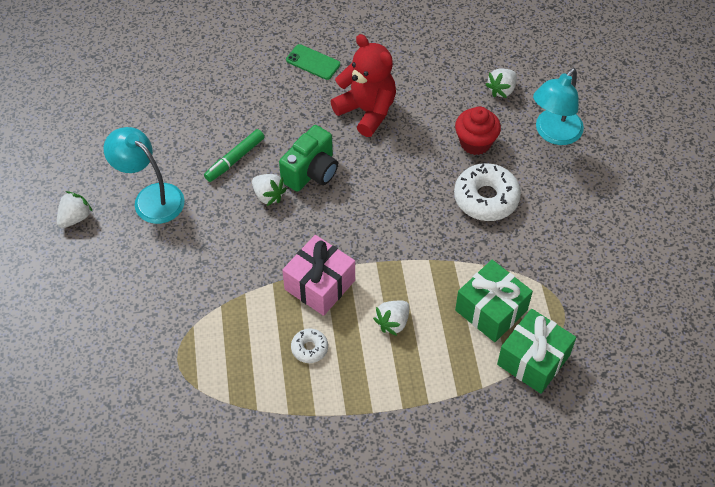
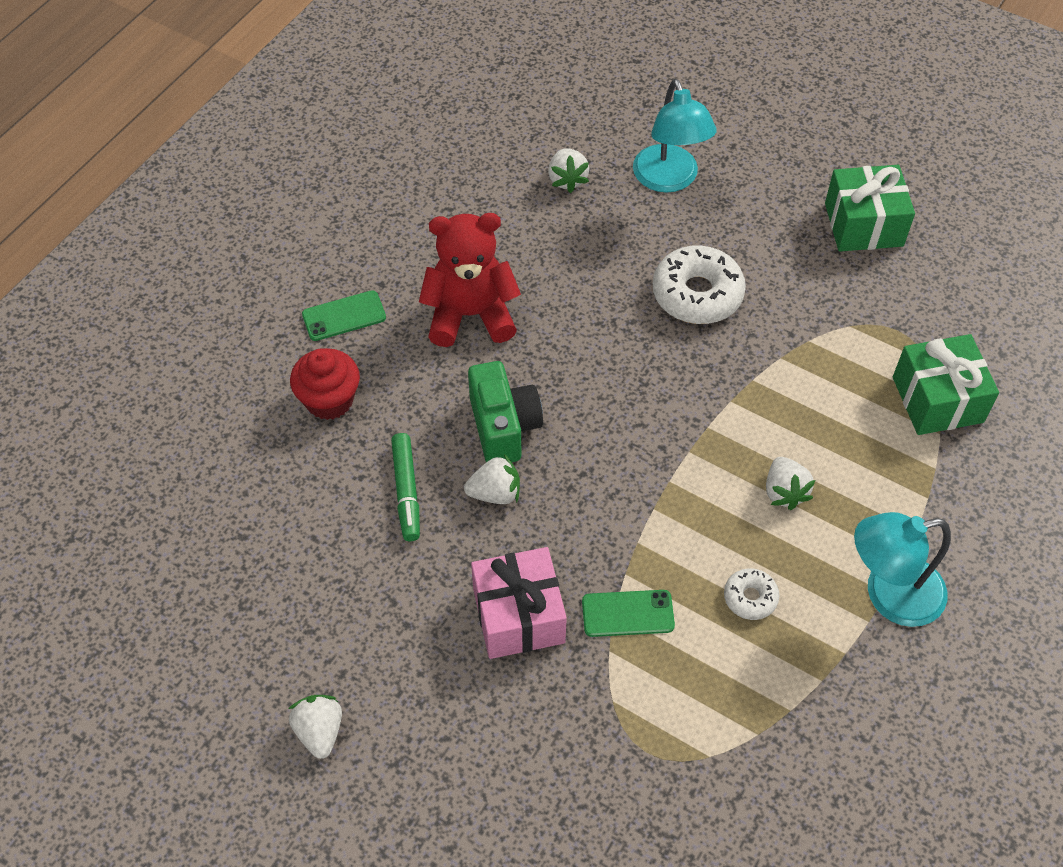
camera: 50 degrees left, 0 degrees up
(151, 197) = (374, 621): turquoise lamp -> turquoise lamp (889, 595)
(249, 299) = (627, 613): none -> green phone
(320, 285) = (671, 527): pink gift -> pink gift (518, 615)
(475, 142) = (614, 251): red cupcake -> red cupcake (329, 400)
(491, 310) = (845, 392): green gift -> green gift (863, 224)

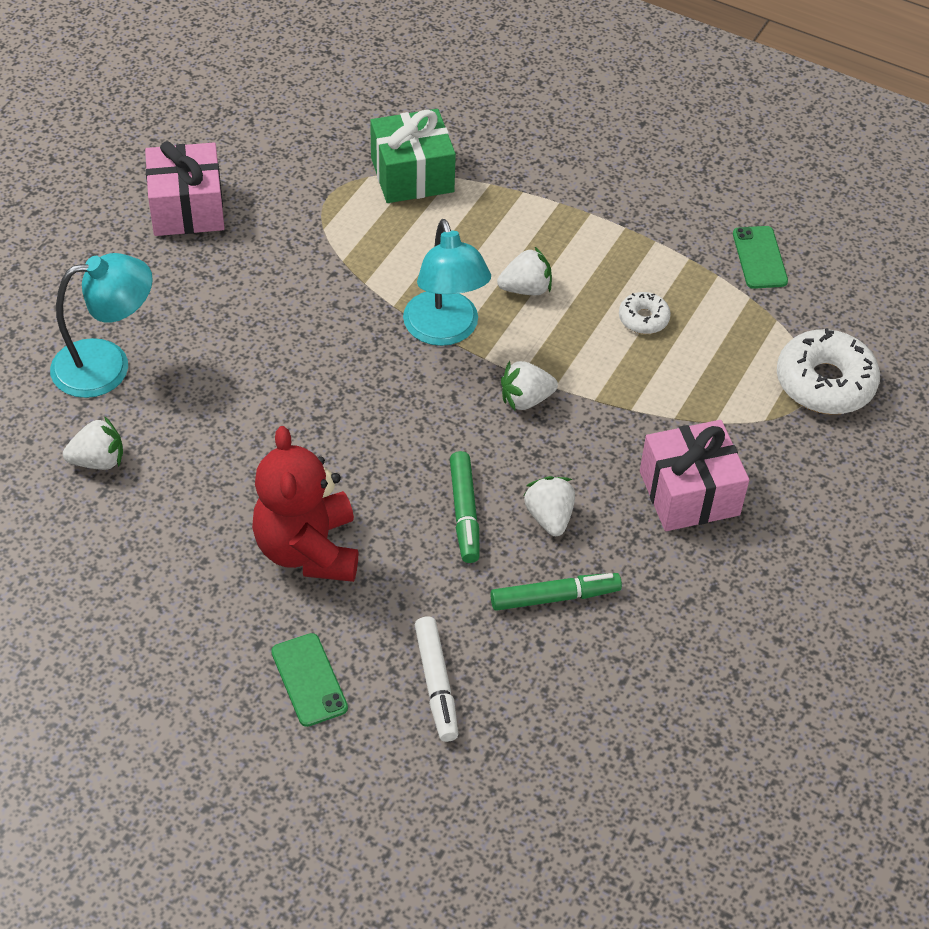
camera: 95 degrees left, 5 degrees down
(319, 731) = (843, 653): white strawberry -> white strawberry (526, 399)
(329, 400) = (436, 683): red cupcake -> white marker
(504, 427) = (464, 512): green camera -> green marker
(627, 613) = (673, 408): green phone -> green phone (759, 258)
(697, 294) = (280, 345): white donut -> white donut (825, 383)
(863, 224) = (187, 208): green gift -> pink gift
(889, 595) = (626, 225): turquoise lamp -> turquoise lamp (445, 331)

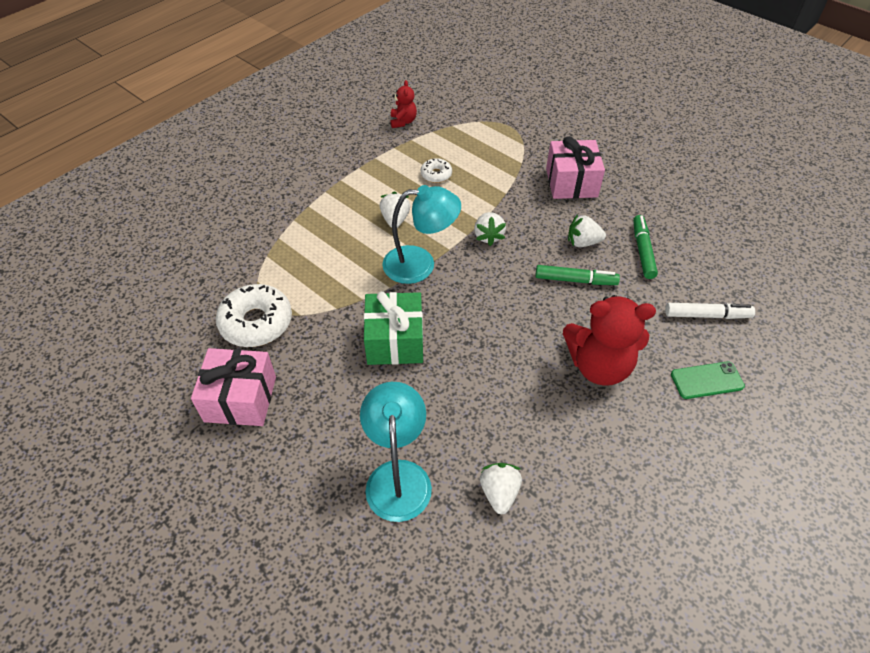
camera: 75 degrees left, 0 degrees up
(412, 175) = (267, 257): green gift -> green gift (395, 341)
(759, 258) = (403, 122): green phone -> red teddy bear
(825, 383) = (501, 119): white donut -> white donut (256, 323)

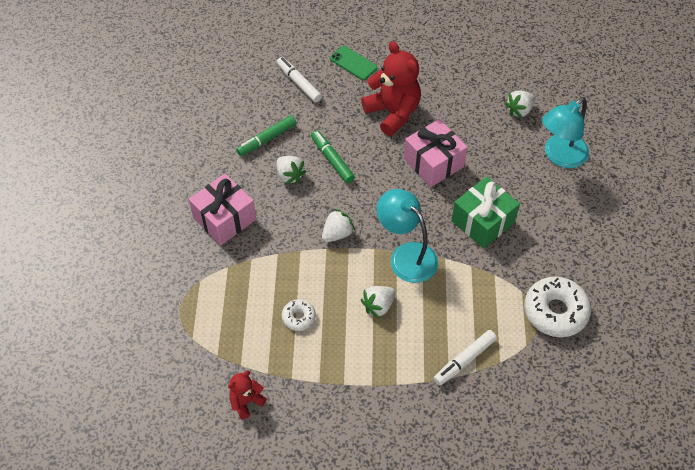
camera: 130 degrees left, 5 degrees up
(240, 399) = (608, 268): pink gift -> pink gift (433, 163)
(294, 237) = (464, 360): none -> white marker

